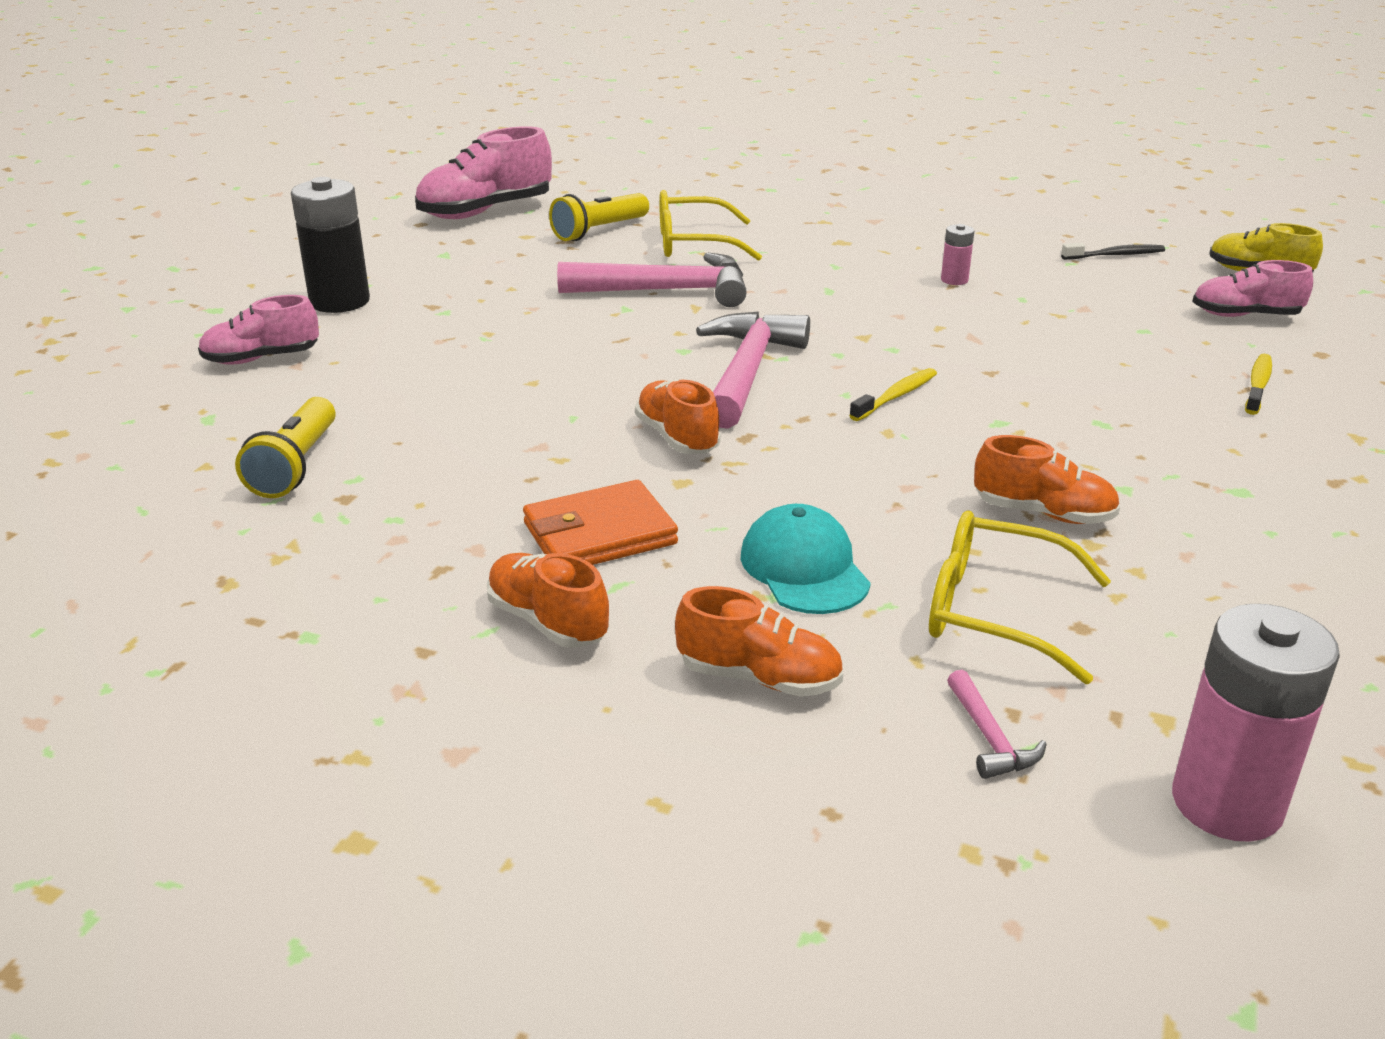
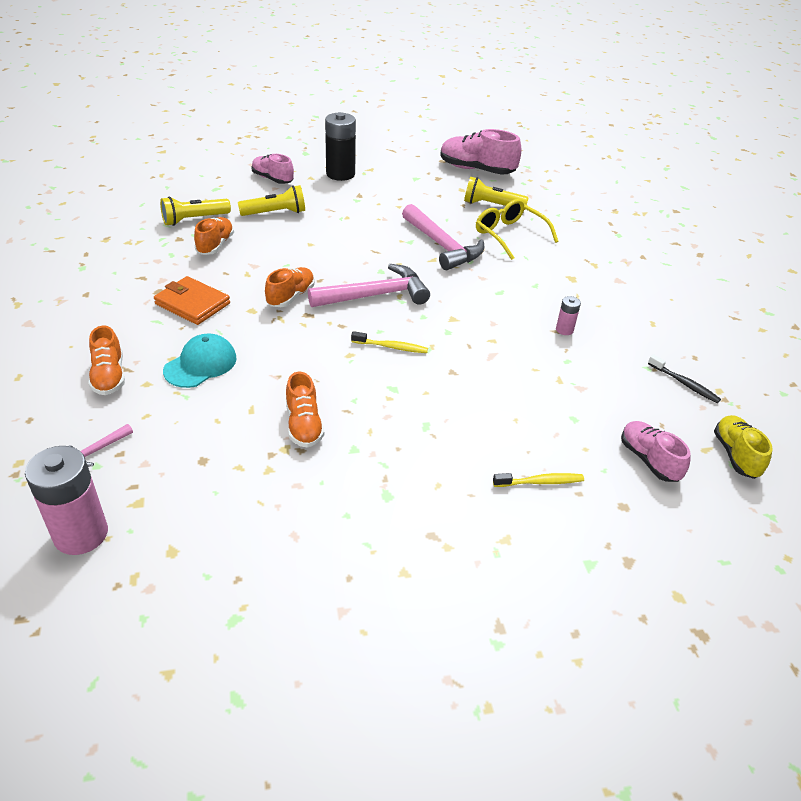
camera: 55 degrees right, 10 degrees up
(387, 385) = (275, 213): none -> yellow flashlight
(548, 622) = (120, 313): orange shoe -> orange shoe (215, 245)
(994, 611) = (199, 429): yellow glasses -> none

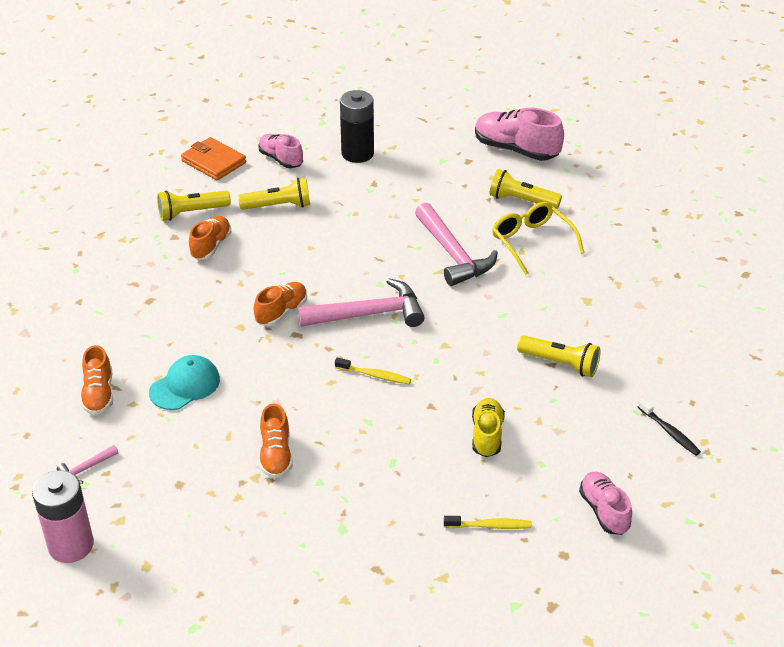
camera: 10 degrees right, 0 degrees up
(192, 304) = (182, 317): orange wallet -> orange wallet (214, 162)
(564, 330) = (560, 363): pink battery -> yellow flashlight
(736, 455) = (695, 511): yellow shoe -> yellow shoe (487, 435)

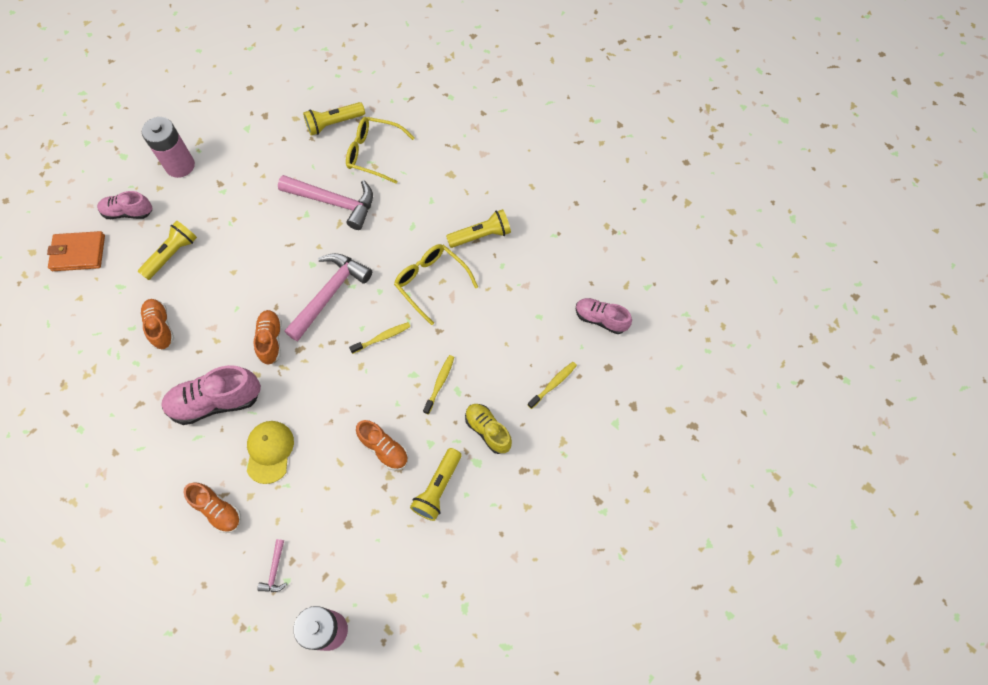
camera: 45 degrees left, 25 degrees up
(185, 385) = (269, 451): turquoise cap -> yellow cap
(191, 213) = (113, 310): yellow flashlight -> yellow flashlight (438, 488)
(357, 153) = (180, 165): black battery -> pink battery
(383, 445) = (440, 383): none -> yellow toothbrush
(469, 366) = (431, 282): none -> yellow glasses
(487, 435) = (491, 323): yellow shoe -> yellow shoe (488, 430)
(516, 150) = (287, 82): pink shoe -> pink shoe (216, 401)
(669, 432) = (584, 234): black toothbrush -> none

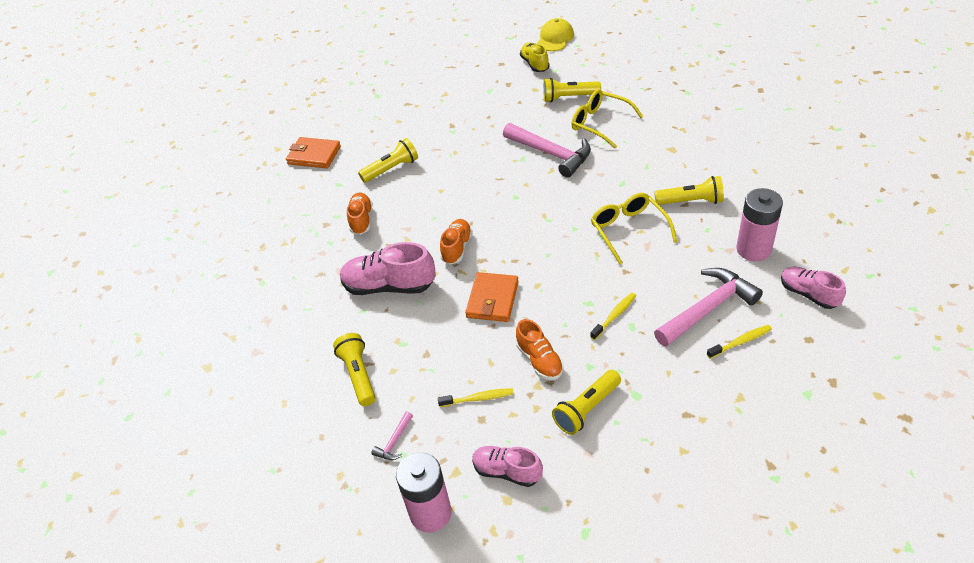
camera: 25 degrees right, 20 degrees down
(128, 212) = (366, 134): pink shoe -> pink shoe (507, 471)
(180, 165) = (422, 108): pink battery -> pink battery (753, 249)
(218, 510) = (358, 375): orange shoe -> yellow flashlight
(269, 451) = (425, 337): yellow cap -> yellow cap (555, 38)
(322, 392) = (492, 299): none -> orange wallet
(330, 293) = (525, 222): pink hammer -> pink hammer (708, 308)
(382, 337) = (566, 266): yellow toothbrush -> yellow toothbrush (478, 398)
(488, 430) = (656, 368): yellow shoe -> yellow shoe (535, 64)

